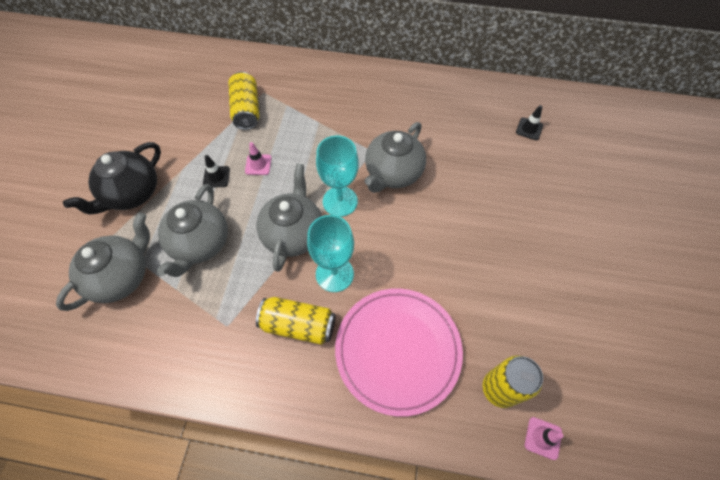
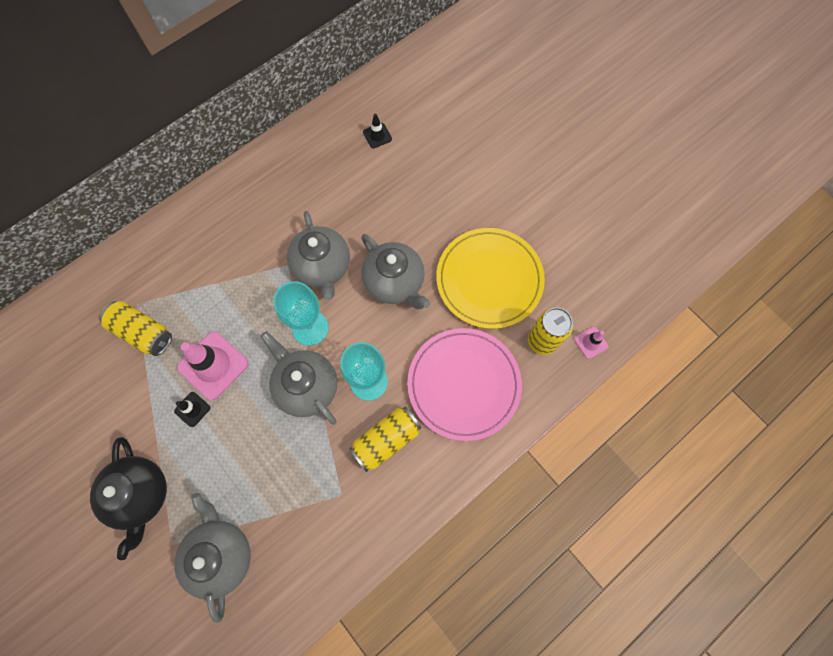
camera: 50 degrees left, 10 degrees up
(200, 244) = (248, 468): grey teapot -> grey teapot (395, 283)
(258, 164) = (213, 365): pink traffic cone -> pink traffic cone, size x2.01
(506, 298) = (489, 279): none -> yellow plate

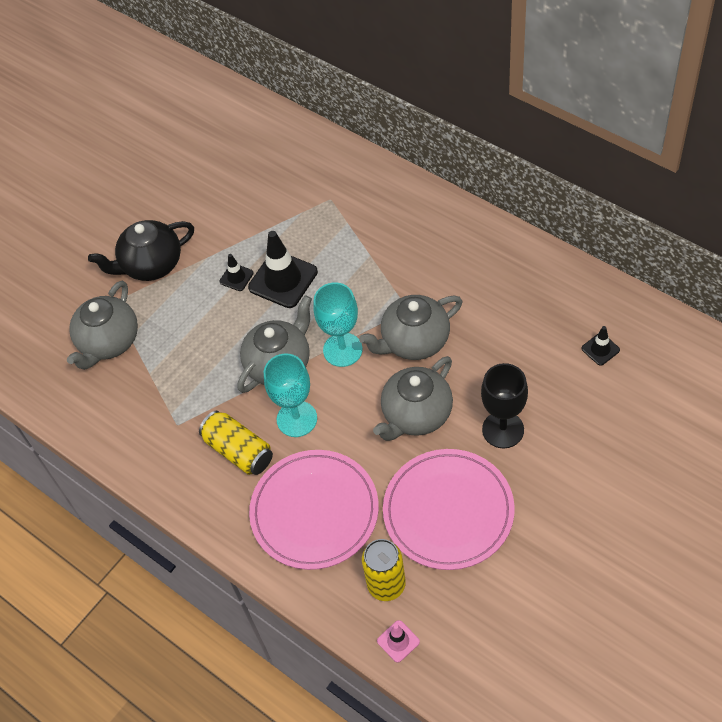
camera: 85 degrees right, 15 degrees down
(143, 332) = (302, 214): yellow can -> none
(213, 365) = (283, 280): pink traffic cone -> black traffic cone
(221, 554) = (109, 342): grey teapot -> grey teapot turned 135 degrees clockwise
(428, 222) = (503, 429): none -> black goblet
(489, 279) = (448, 511): yellow plate -> pink plate

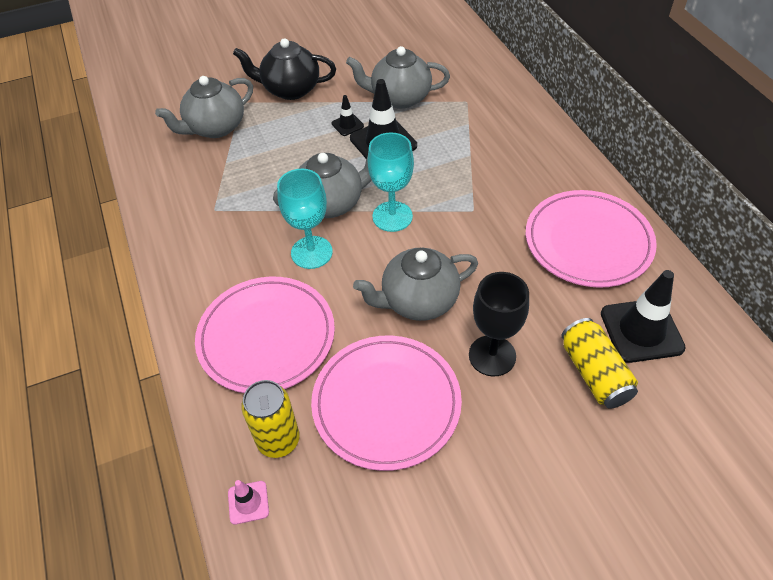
camera: 25 degrees right, 5 degrees down
(238, 451) = (244, 254): yellow can -> yellow can (594, 373)
(414, 341) = (460, 239): grey teapot -> grey teapot (399, 98)
(518, 291) = (588, 242): none -> pink plate
(600, 349) = (641, 330): black traffic cone -> black traffic cone, size x2.01

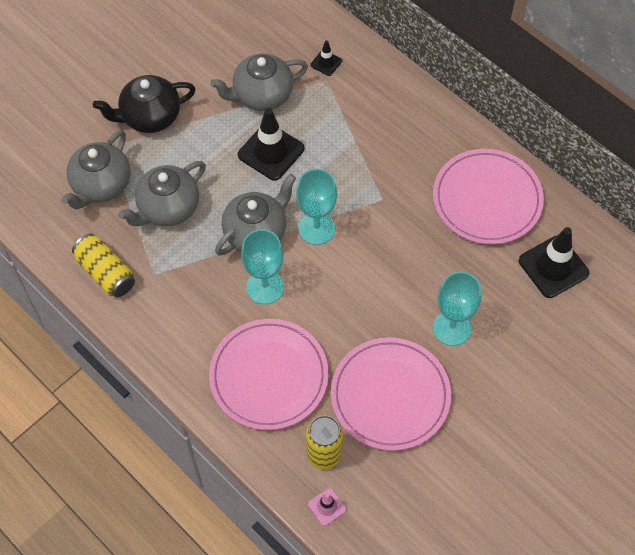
camera: 25 degrees left, 10 degrees up
(347, 125) = (228, 142): black traffic cone -> black traffic cone (326, 63)
(418, 301) = (375, 301): grey teapot -> grey teapot (168, 208)
(492, 355) = (451, 328): black goblet -> turquoise goblet
(594, 373) = (531, 315): yellow can -> yellow can (106, 273)

